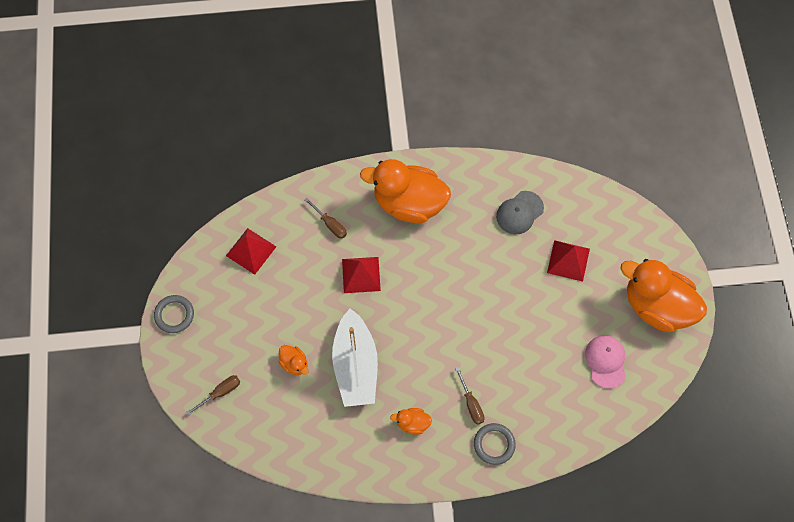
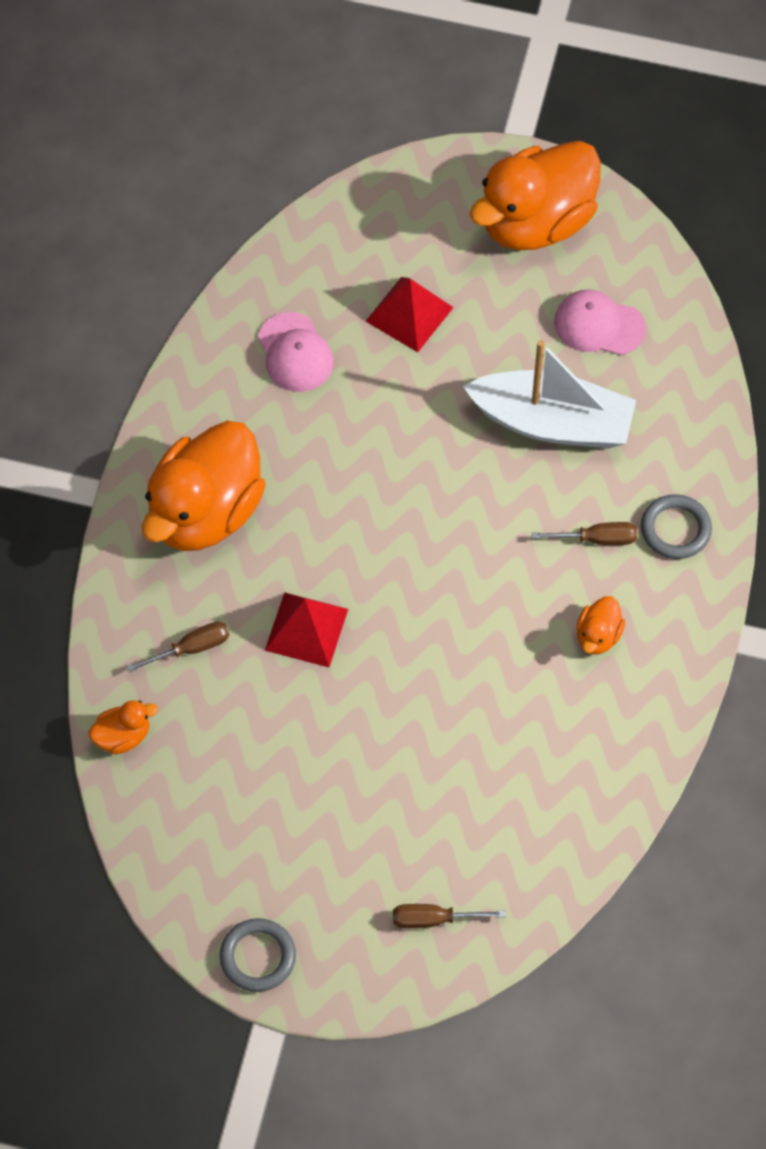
camera: 70 degrees left, 5 degrees down
(220, 392) = (433, 919): brown screwdriver -> brown screwdriver turned 75 degrees counterclockwise
(251, 251) = (187, 793): red pyramid -> none
(294, 363) = (426, 784): orange duck -> orange duck (123, 736)
(355, 365) = (467, 690): white boat -> white boat (552, 422)
(519, 212) = (295, 353): grey cap -> pink cap

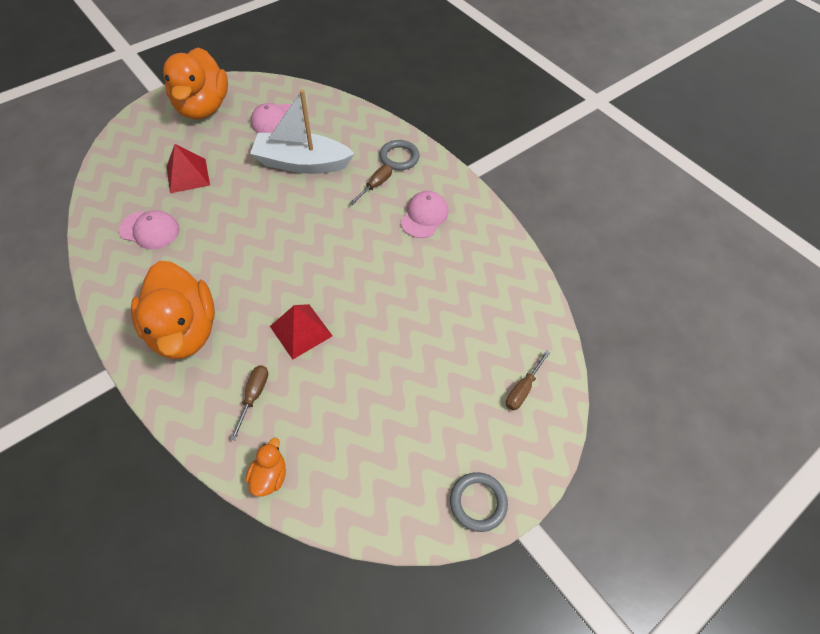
camera: 55 degrees left, 5 degrees down
(552, 422) = (302, 163): white boat -> white boat turned 135 degrees counterclockwise
(598, 636) = (424, 216): orange duck -> pink cap

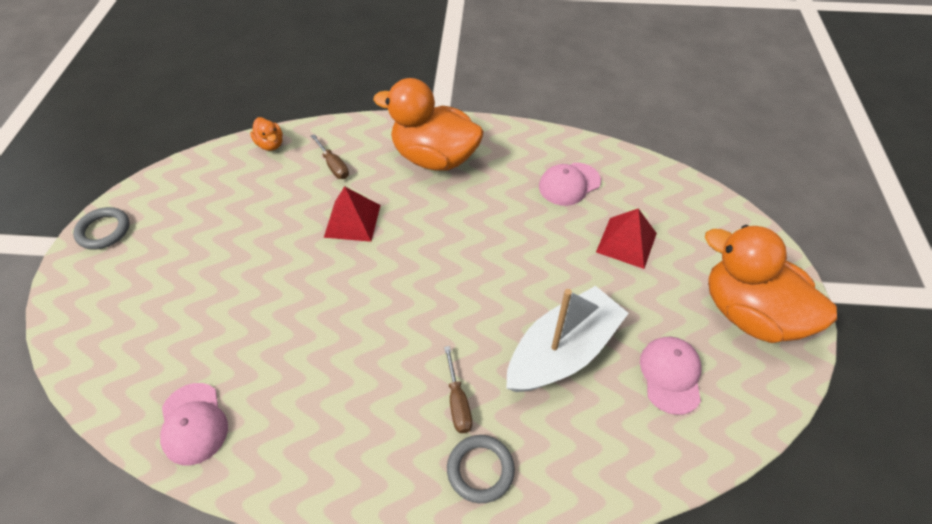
camera: 135 degrees right, 5 degrees down
(424, 216) = (363, 416): pink cap -> pink cap (193, 423)
(522, 389) = (112, 329): brown screwdriver -> none

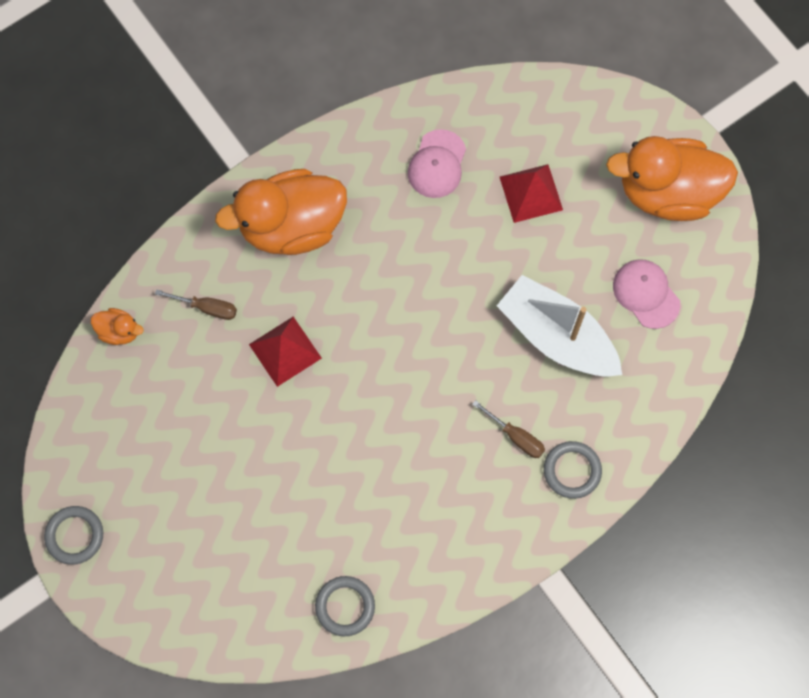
camera: 40 degrees left, 20 degrees up
(193, 423) = (345, 606): pink cap -> grey ring
(562, 352) = (557, 336): white boat -> white boat turned 60 degrees counterclockwise

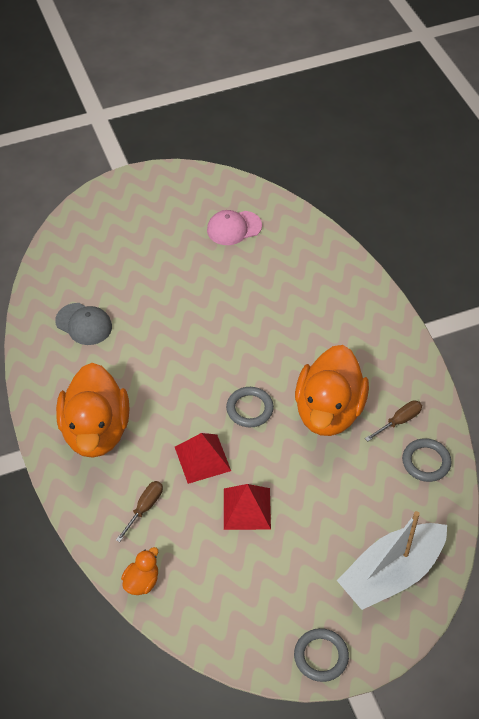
camera: 75 degrees left, 20 degrees down
(437, 164) = (84, 324): pink cap -> grey cap
(516, 437) = (318, 325): brown screwdriver -> brown screwdriver (399, 421)
(531, 193) = (131, 273): red pyramid -> red pyramid (247, 508)
(557, 336) = (248, 284): white boat -> white boat (391, 574)
(572, 470) = (353, 298): grey ring -> grey ring (249, 409)
(667, 192) = (163, 199): orange duck -> orange duck (328, 411)

